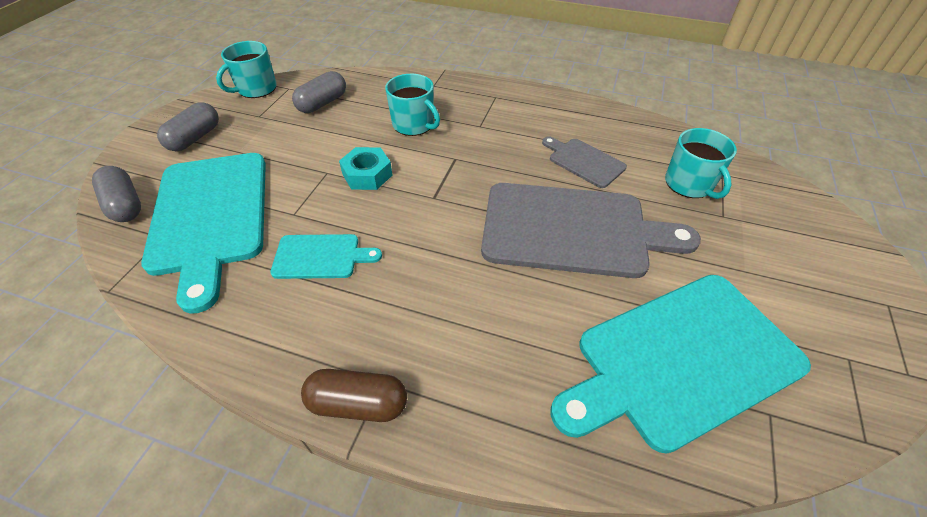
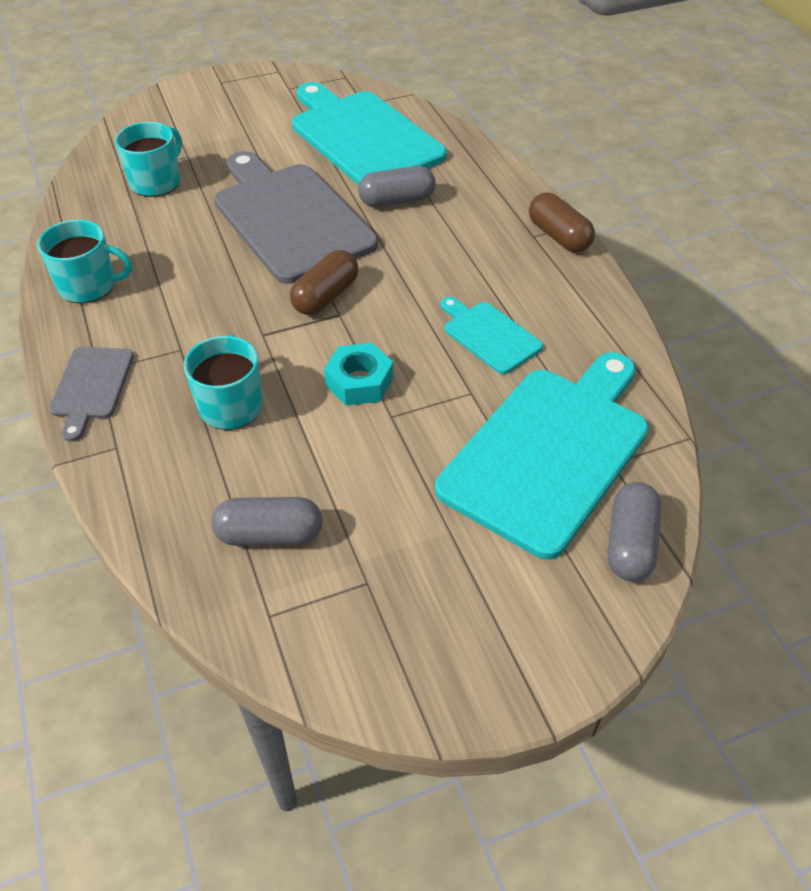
camera: 130 degrees left, 0 degrees up
(195, 138) = (480, 607): grey capsule -> grey capsule (397, 201)
(256, 89) = (310, 659): turquoise mug -> turquoise mug (89, 286)
(458, 201) = (326, 296): none -> brown capsule
(584, 161) = (179, 249): grey cutting board -> grey cutting board (92, 386)
(681, 360) = (362, 137): turquoise cutting board -> turquoise cutting board turned 150 degrees counterclockwise

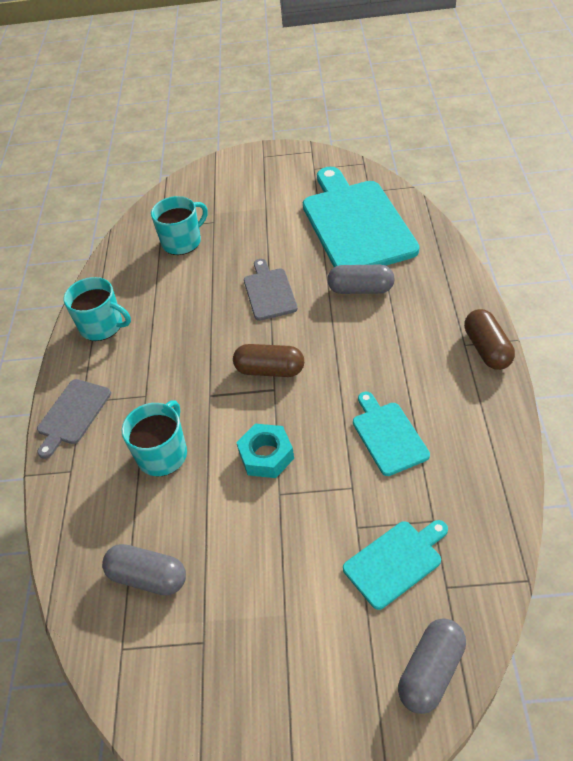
camera: 25 degrees right, 0 degrees up
(290, 218) = (269, 292): grey cutting board -> grey cutting board, size x0.48
(326, 296) = (270, 370): brown capsule -> brown capsule turned 45 degrees clockwise
(549, 452) = (395, 561): turquoise cutting board -> turquoise cutting board, size x0.48

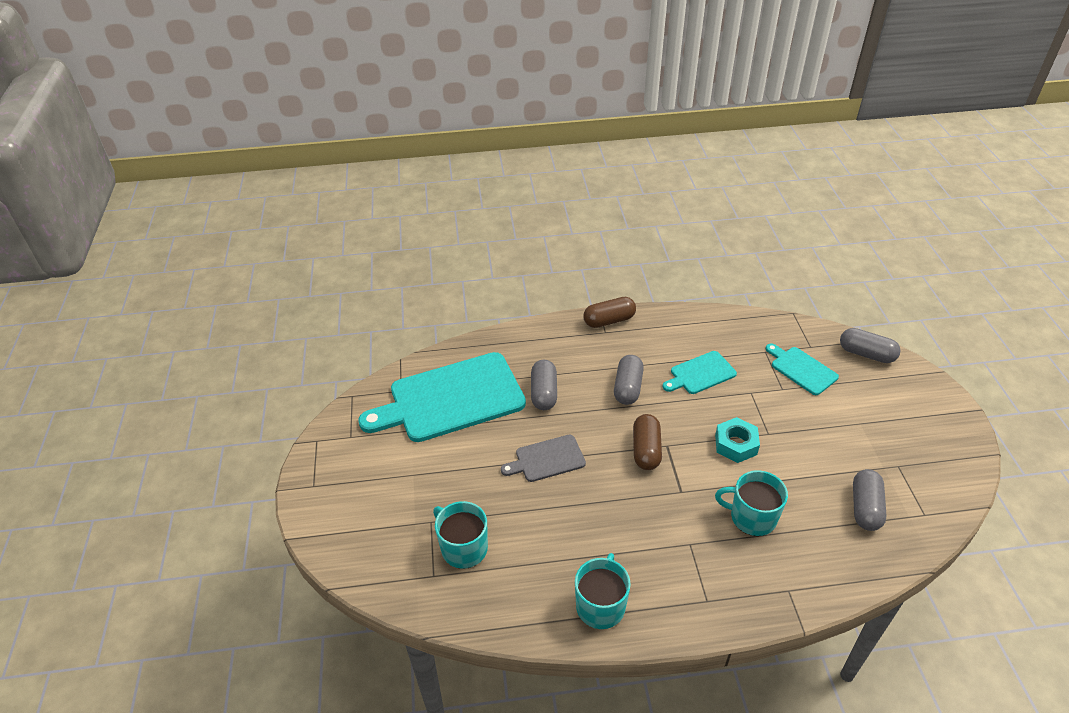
camera: 100 degrees left, 5 degrees down
(73, 414) = (724, 605): grey cutting board -> none
(366, 360) = (628, 388): none -> grey capsule

